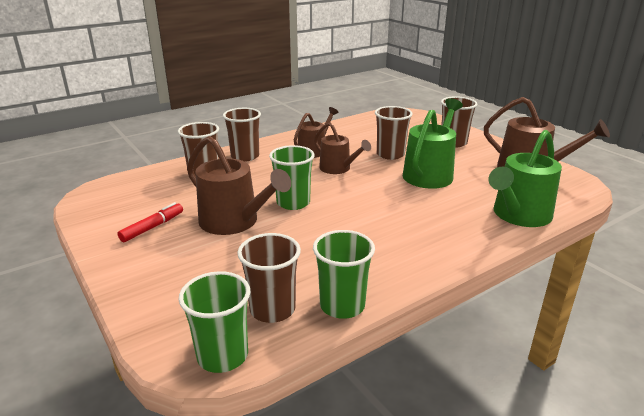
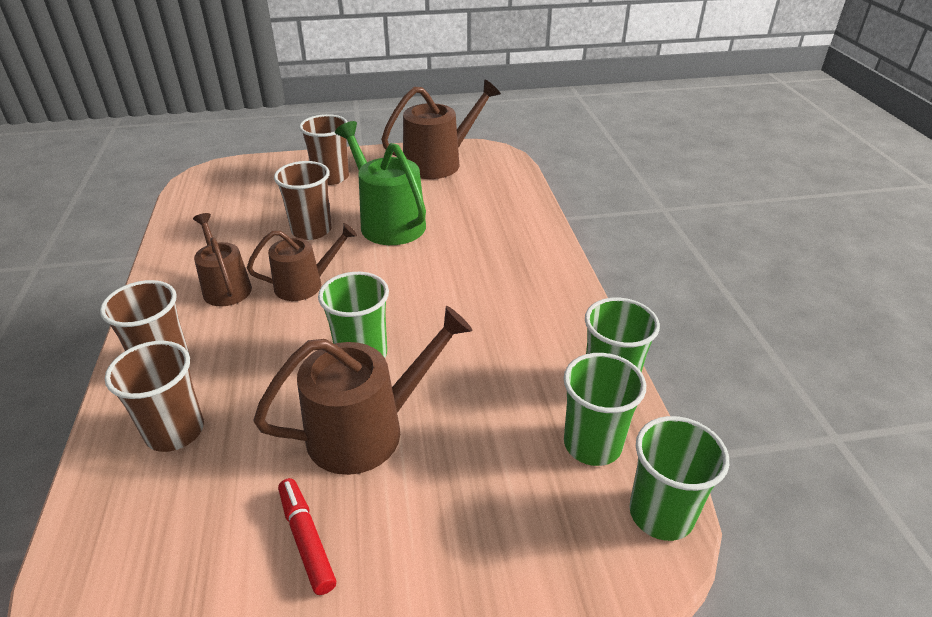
camera: 65 degrees left, 10 degrees up
(272, 309) = (592, 444): brown cup -> green cup
(519, 215) = (517, 207): green watering can -> none

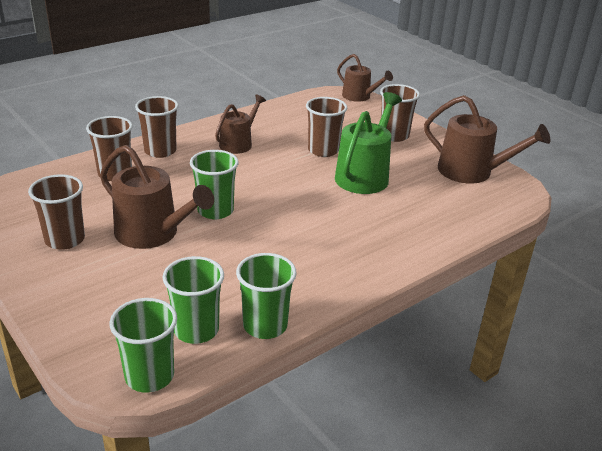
camera: 60 degrees right, 5 degrees down
(304, 284) = (264, 168): brown watering can -> brown watering can (359, 96)
(306, 539) = (65, 240): red marker -> brown cup

